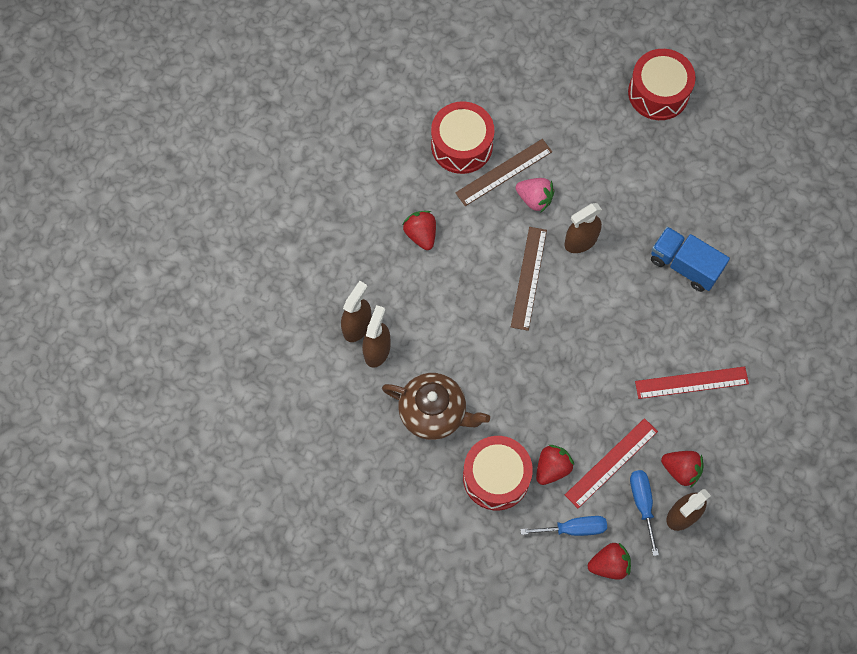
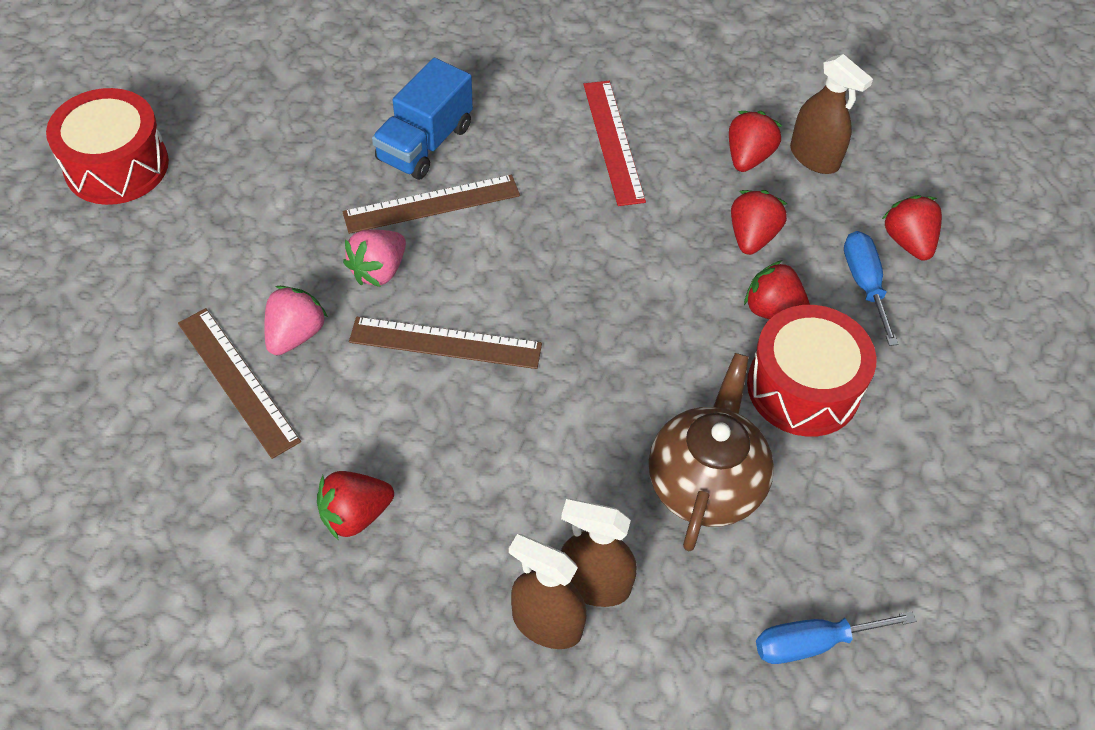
camera: 95 degrees left, 15 degrees down
(461, 145) = (172, 450): red drum -> none
(580, 241) = (378, 270): brown spray bottle -> pink strawberry
(611, 463) = (752, 236): red ruler -> red strawberry
(633, 270) = (432, 204): none -> brown ruler
(642, 503) = (807, 201): blue screwdriver -> blue screwdriver (812, 643)

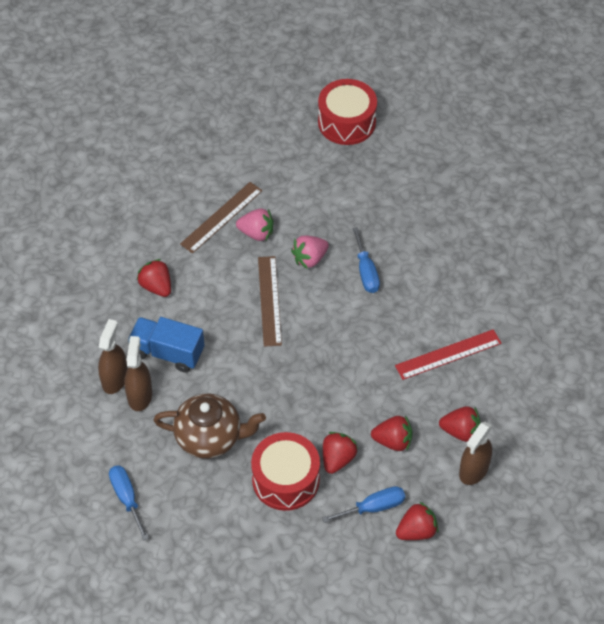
camera: 80 degrees right, 0 degrees up
(378, 270) = (310, 259): pink strawberry -> pink strawberry turned 60 degrees counterclockwise
(425, 143) = (412, 258): blue truck -> blue truck (167, 352)
(432, 204) = (366, 272): brown ruler -> blue screwdriver

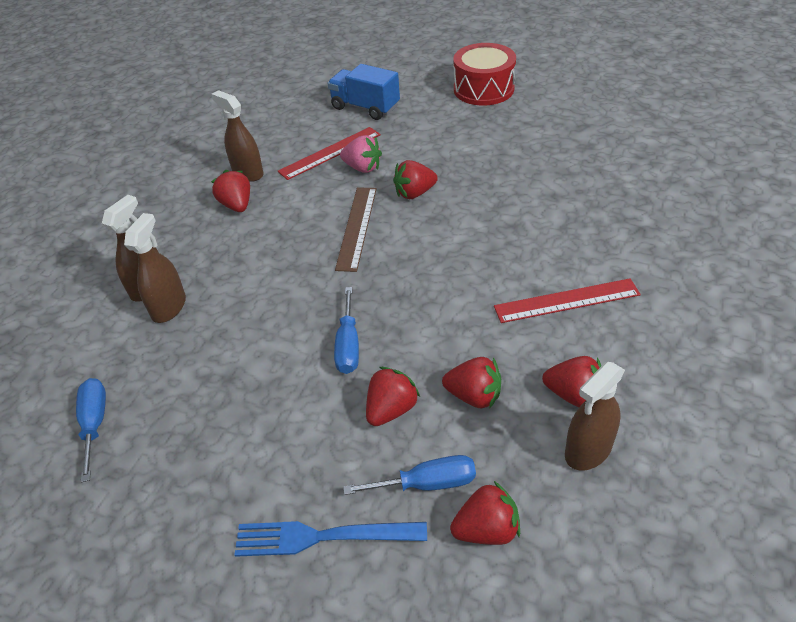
camera: 15 degrees right, 10 degrees down
(152, 248) = (248, 173): none -> brown spray bottle
(167, 352) = (221, 267): blue truck -> blue truck (365, 107)
(210, 437) = (232, 363): brown teapot -> none
(221, 217) = (330, 153): brown ruler -> red ruler
(285, 480) = (312, 428): red drum -> none
(310, 259) = (414, 193): pink strawberry -> red strawberry
(314, 551) = (321, 537): none -> blue fork
(366, 272) = (477, 210): blue screwdriver -> blue screwdriver (348, 345)

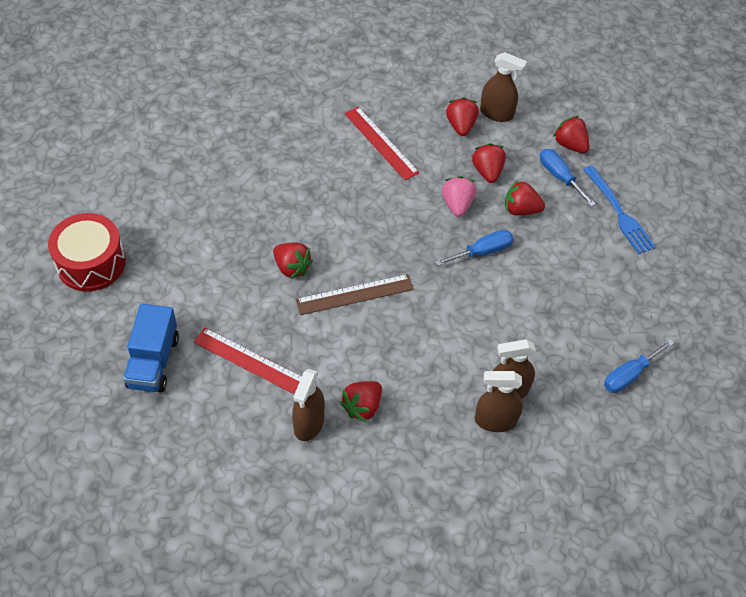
camera: 120 degrees left, 10 degrees up
(362, 168) = (266, 322): pink strawberry -> pink strawberry (457, 204)

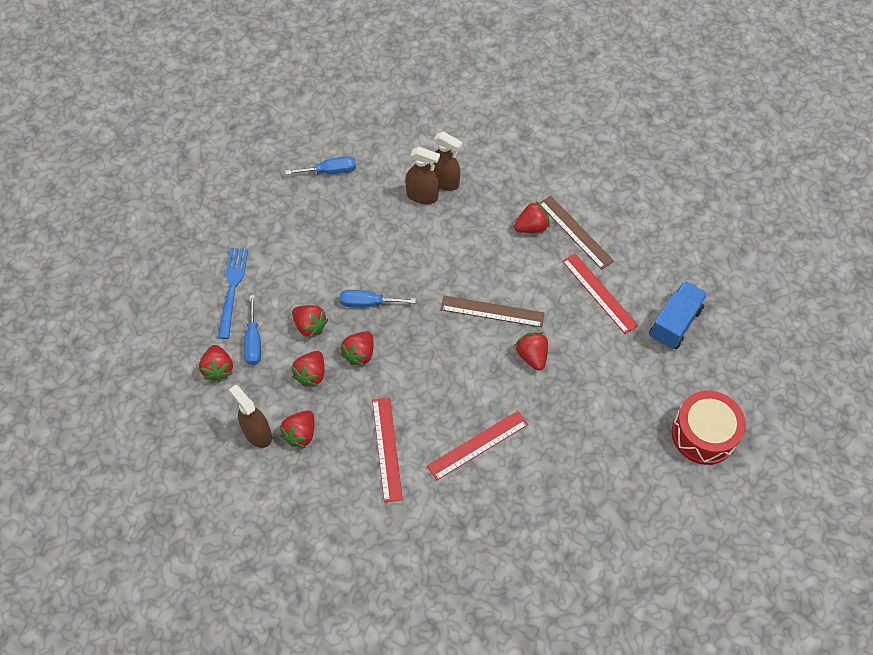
camera: 150 degrees left, 5 degrees up
(303, 174) = (478, 445): none -> red ruler
(309, 423) = (575, 232): brown spray bottle -> brown ruler
(457, 204) = (359, 354): pink strawberry -> red strawberry

